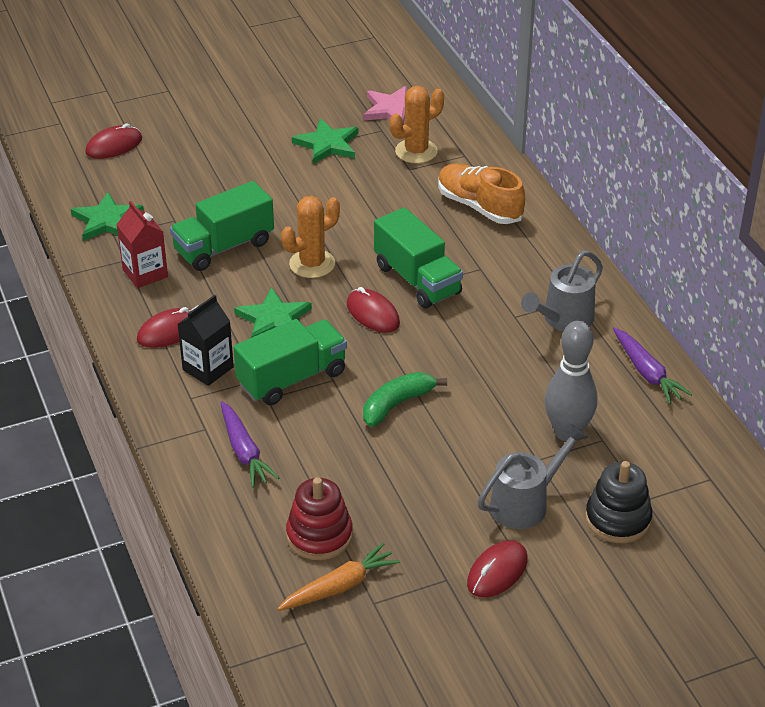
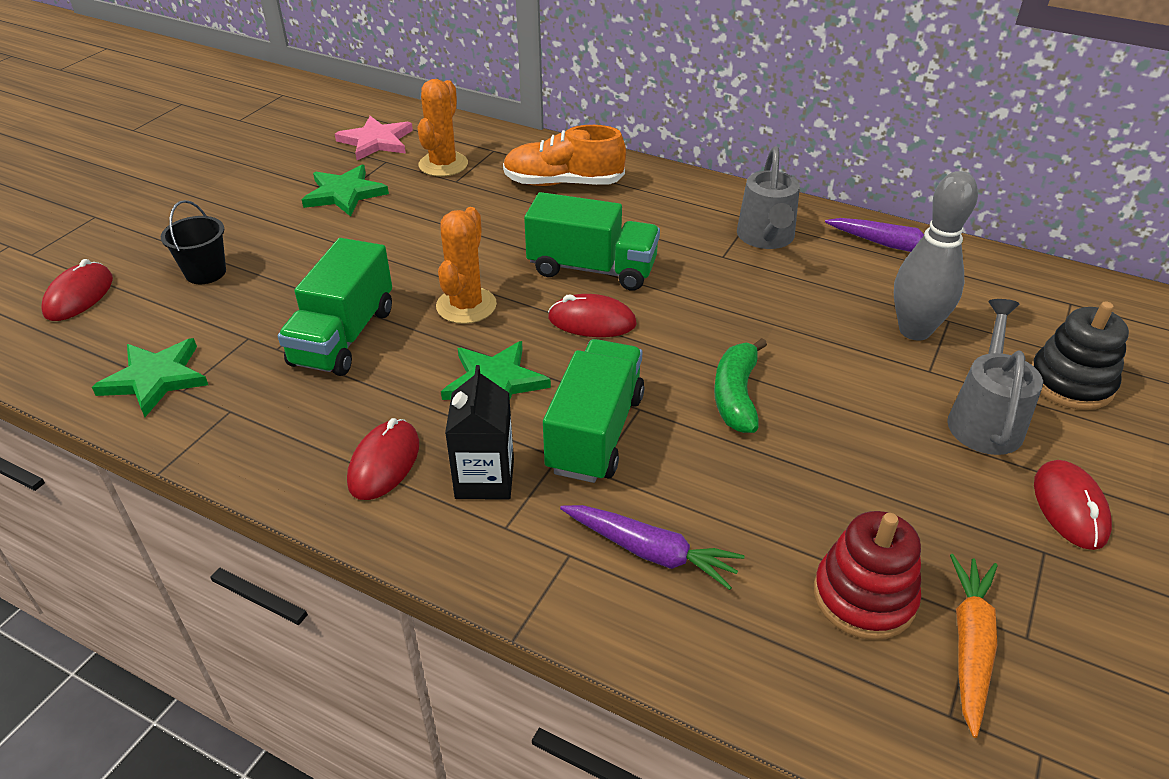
camera: 40 degrees left, 0 degrees up
(145, 273) = (275, 413): red carton -> none
(192, 164) = (205, 272): none -> black bucket

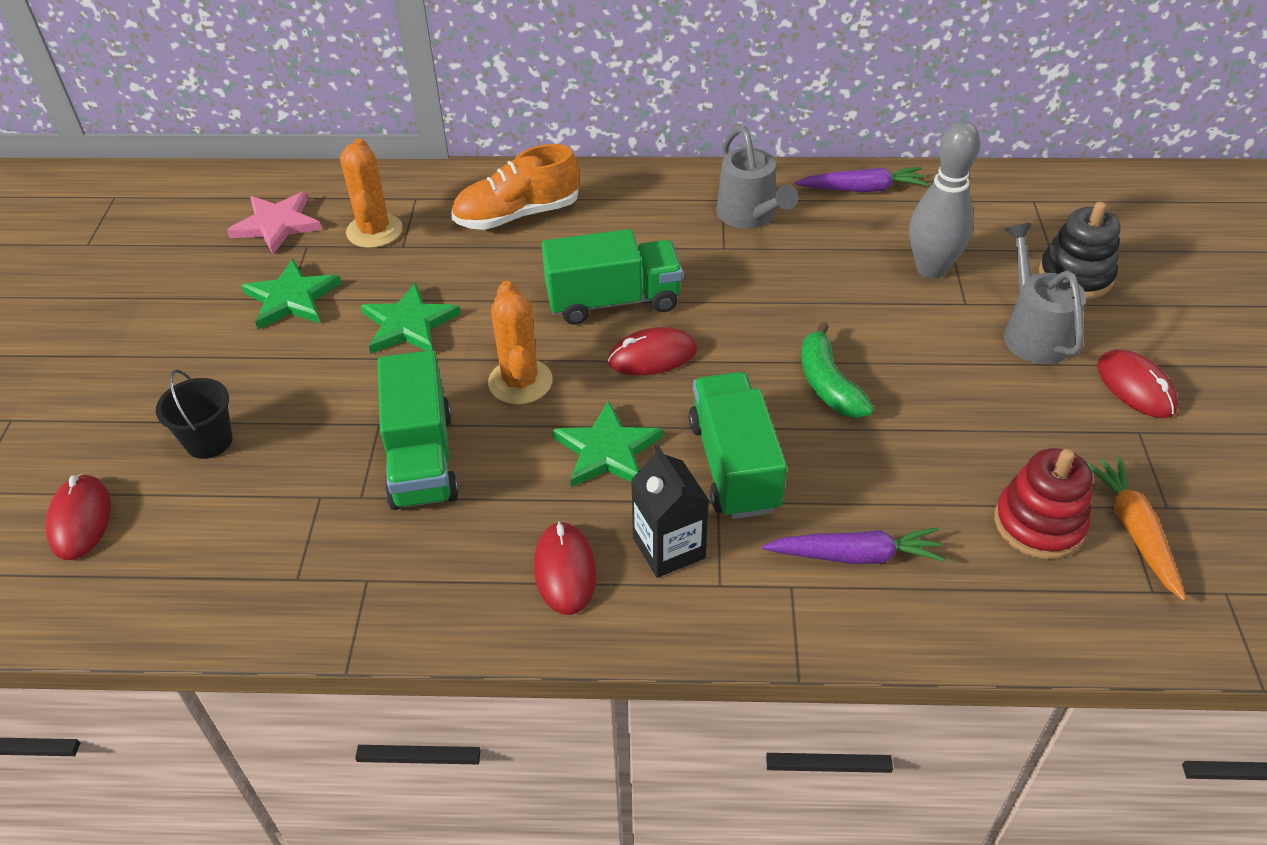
camera: 25 degrees left, 5 degrees up
(155, 378) = (256, 577): green star -> green star (409, 324)

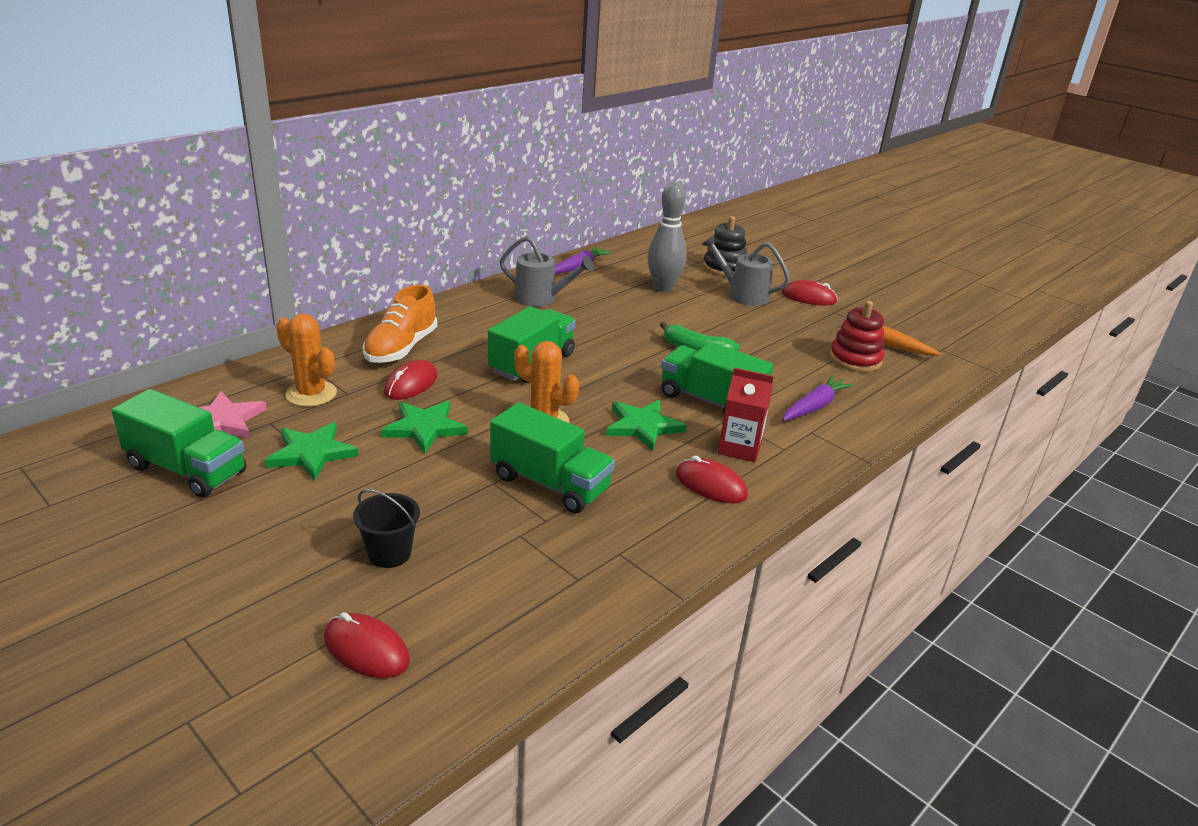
camera: 50 degrees left, 15 degrees down
(196, 262) = (186, 469): none -> green truck
(652, 356) = (595, 377): red mouse -> red mouse (411, 384)
(669, 548) = (739, 448): black carton -> red carton

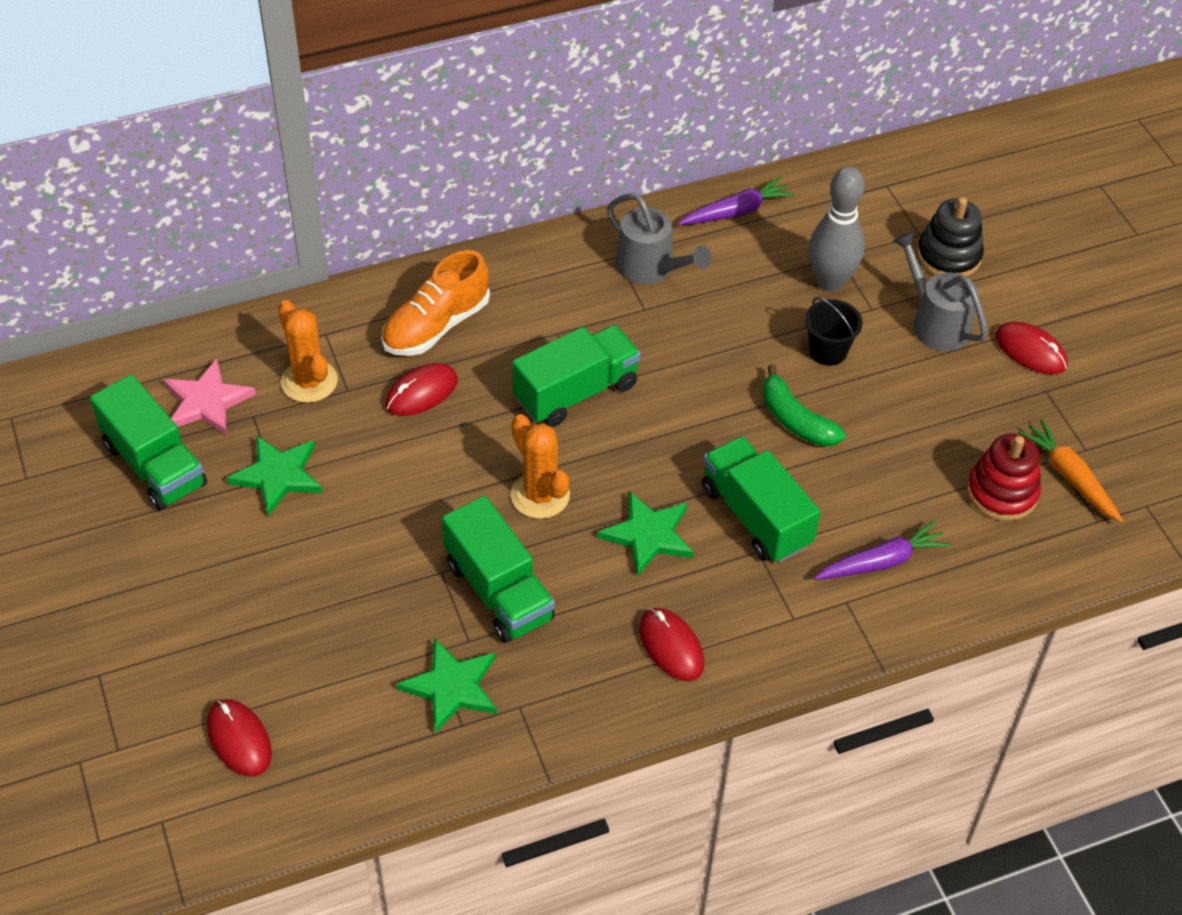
camera: 25 degrees right, 20 degrees up
(389, 553) = (301, 635): black bucket -> black bucket (828, 351)
(424, 428) = (406, 469): green star -> green star (452, 687)
(739, 448) = (740, 602): red carton -> none

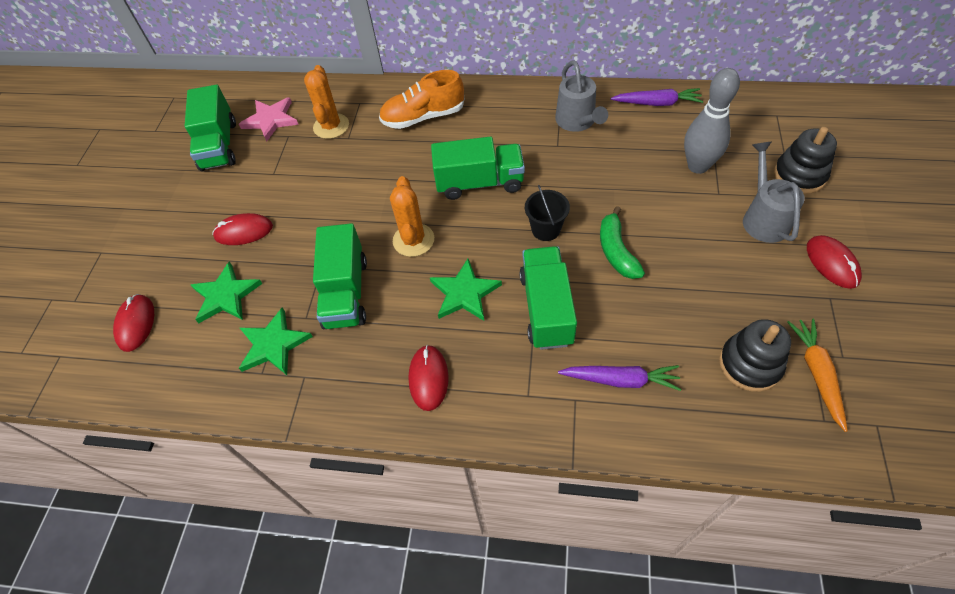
camera: 35 degrees right, 5 degrees up
(278, 475) = (275, 173): green star -> green star (226, 295)
(421, 392) = (387, 153): red mouse -> red mouse (244, 231)
(828, 351) = (668, 212): black bucket -> black bucket (546, 229)
(1002, 493) = (750, 364): red stacking toy -> black stacking toy

